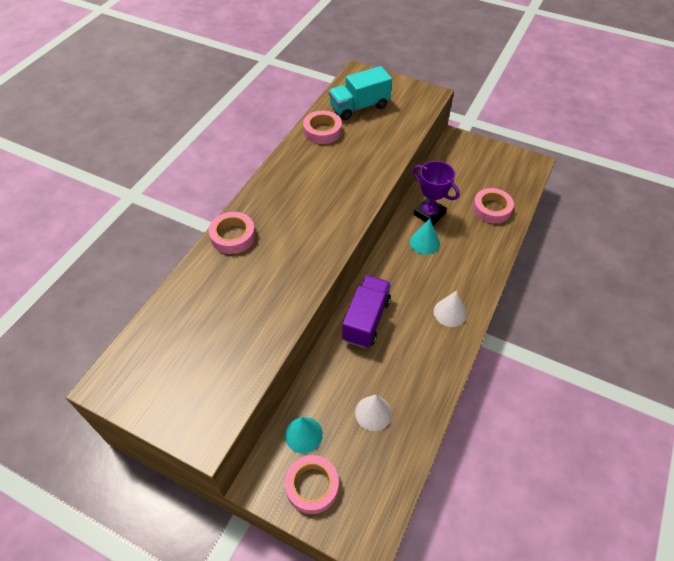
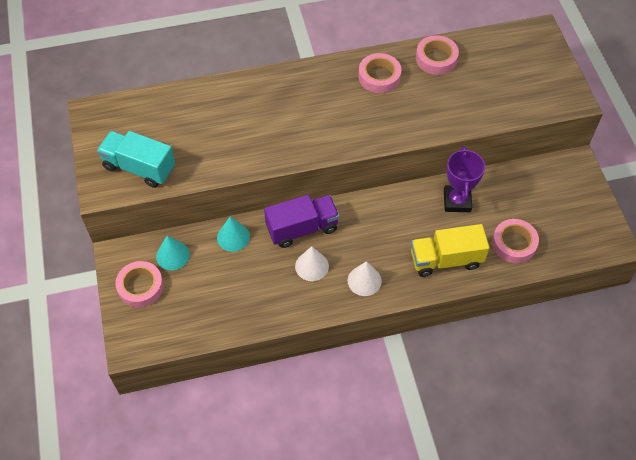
camera: 50 degrees right, 5 degrees up
(233, 236) = (268, 85): pink tape -> pink tape (379, 77)
(359, 107) = (495, 62): turquoise truck -> turquoise truck (139, 168)
(373, 413) = (226, 286): white cone -> white cone (312, 266)
(424, 242) = (420, 218): turquoise cone -> turquoise cone (233, 237)
(473, 253) = (446, 259): none -> yellow truck

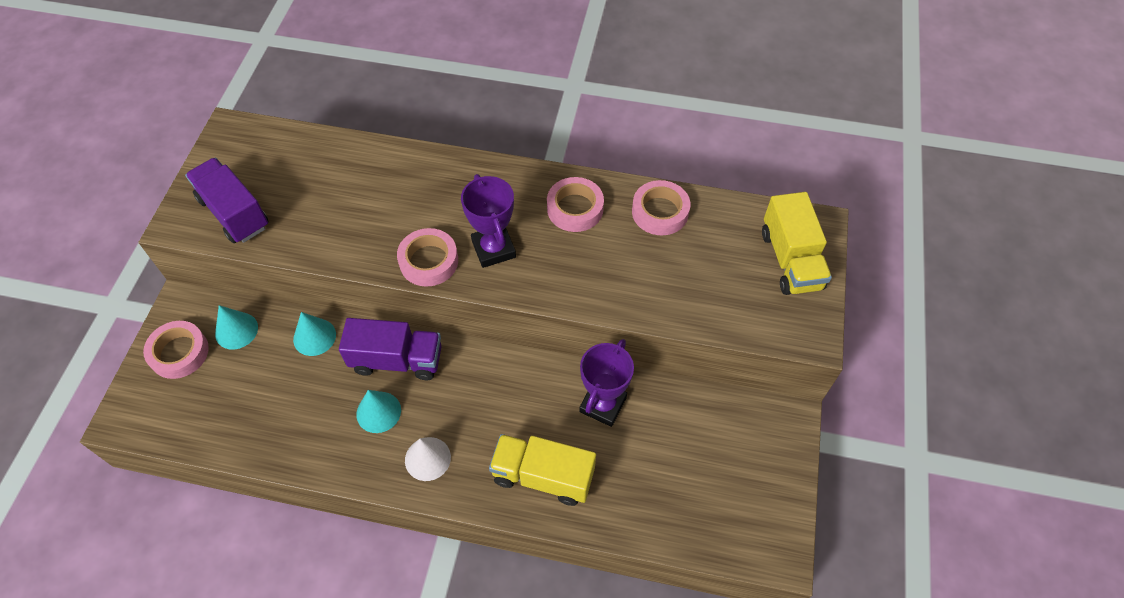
camera: 25 degrees right, 0 degrees up
(139, 168) = (234, 213): turquoise truck -> purple truck
(312, 266) = (378, 412): white cone -> turquoise cone
(342, 123) = (494, 249): none -> purple trophy
(514, 244) = (642, 494): pink tape -> pink tape (429, 261)
(535, 59) = (790, 260): none -> yellow truck

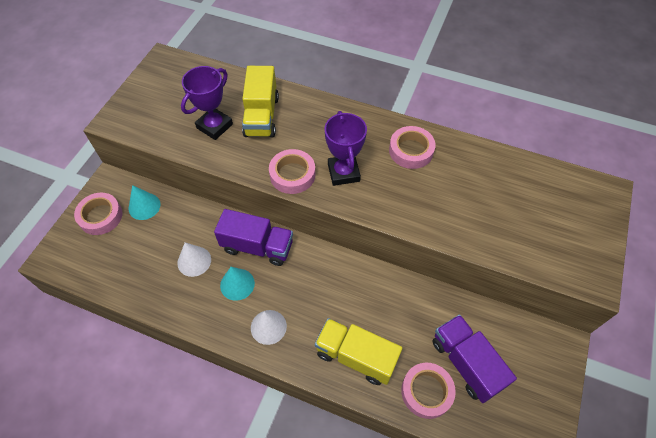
camera: 10 degrees right, 0 degrees up
(234, 213) = (155, 119): purple truck -> purple truck (466, 363)
(314, 337) = (199, 219): turquoise cone -> none
(317, 391) = (194, 261): none -> white cone
(602, 404) = (411, 307): purple trophy -> purple trophy (214, 126)
(660, 212) = (478, 162): pink tape -> pink tape (426, 391)
(790, 260) = (581, 215): yellow truck -> yellow truck (261, 116)

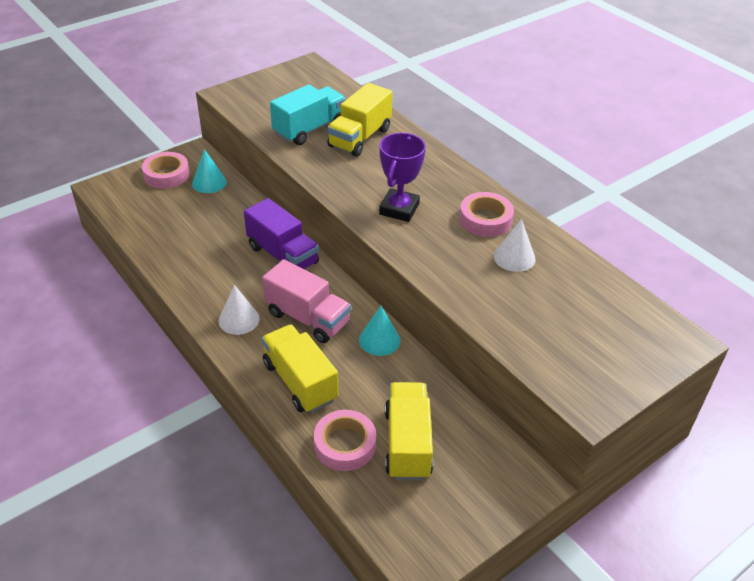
camera: 30 degrees right, 15 degrees down
(194, 261) = (216, 241): white cone -> white cone (514, 257)
(214, 126) = (309, 129): purple trophy -> turquoise truck
(237, 284) = (239, 275): turquoise cone -> turquoise cone (379, 340)
(292, 175) = (348, 191): pink tape -> none
(319, 295) = (307, 318): none -> pink truck
(466, 363) = (407, 443): purple truck -> yellow truck

